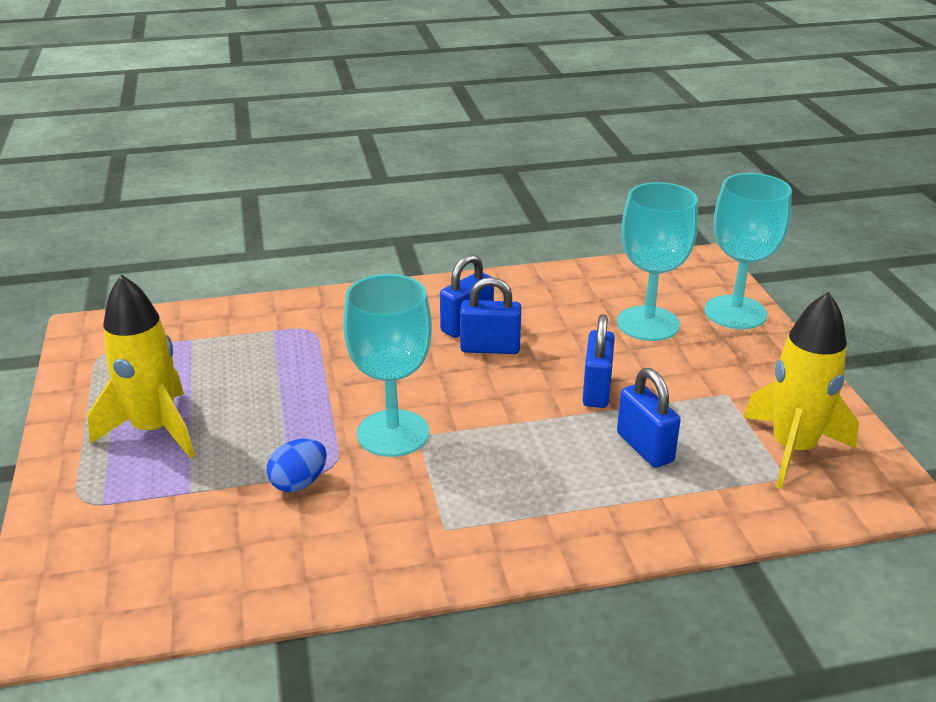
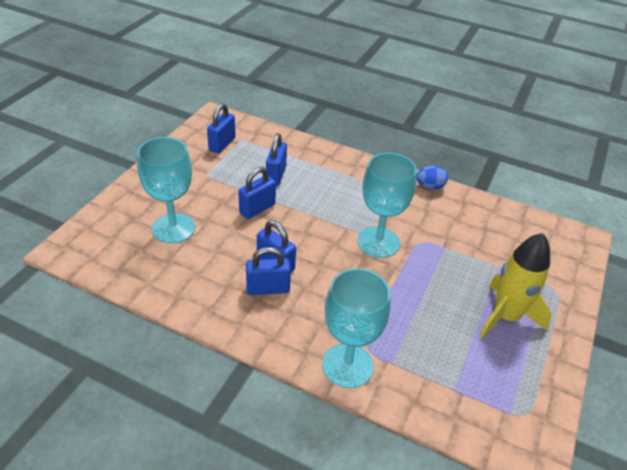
camera: 145 degrees left, 10 degrees up
(299, 483) = (442, 242): blue egg -> blue egg (429, 186)
(735, 312) = (120, 208): turquoise goblet -> turquoise goblet (347, 365)
(792, 449) = (222, 144): yellow rocket -> blue padlock

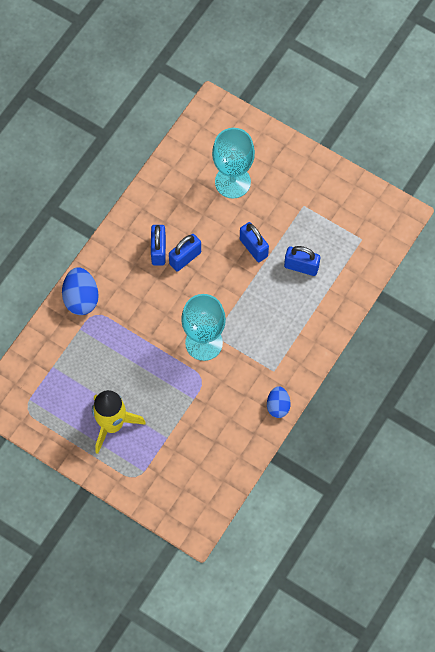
camera: 100 degrees right, 25 degrees up
(222, 144) = (352, 220): blue padlock -> none
(347, 365) = (81, 298): turquoise goblet -> blue egg

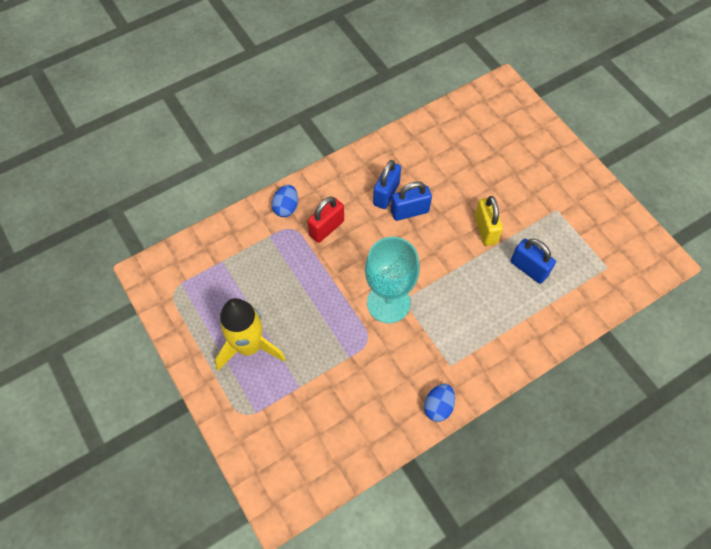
camera: 25 degrees right, 5 degrees down
(81, 298) = (286, 207): blue egg -> blue egg, size x0.64
(124, 302) = (326, 228): none -> red padlock
(232, 182) = (492, 159): turquoise goblet -> none
(253, 248) = (485, 229): blue padlock -> yellow padlock

